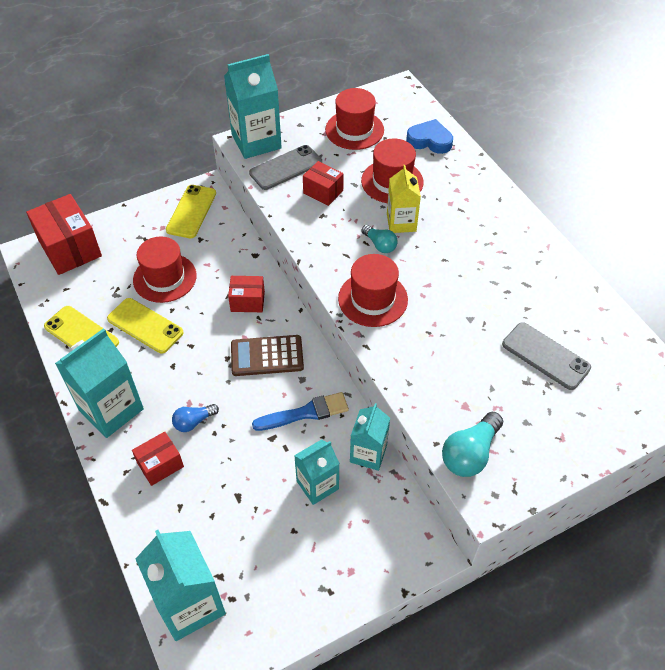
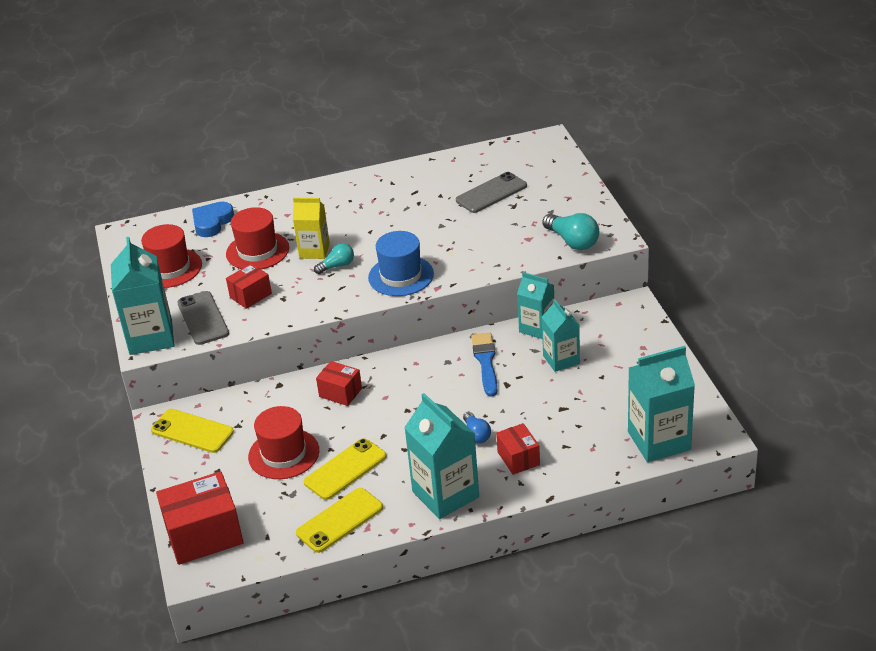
camera: 75 degrees left, 15 degrees down
(247, 301) = (340, 393): red box -> red box turned 75 degrees counterclockwise
(267, 356) = (414, 382): brown calculator -> none
(373, 299) = (401, 276): red hat -> blue hat

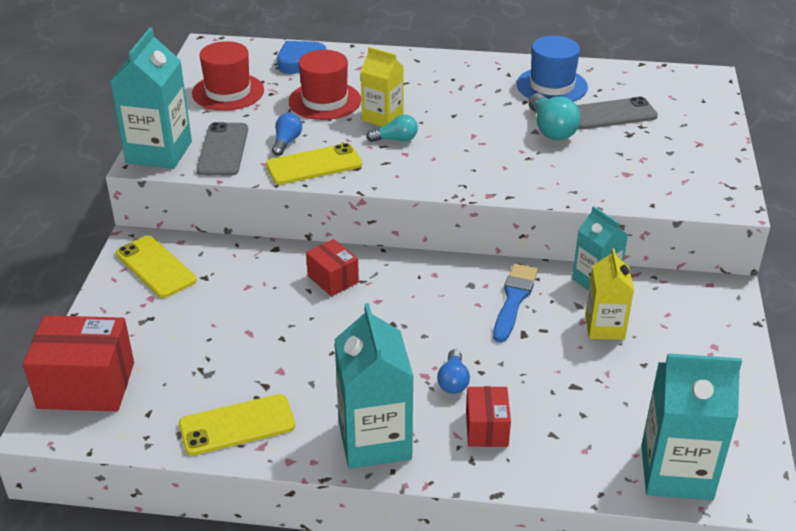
camera: 20 degrees right, 0 degrees up
(250, 295) = (286, 142): red box -> blue light bulb
(284, 454) = (229, 325): red hat -> none
(345, 469) = (282, 367): yellow phone -> yellow phone (314, 165)
(401, 276) = (457, 170): blue hat -> blue hat (551, 86)
(561, 359) = (604, 327): turquoise carton -> yellow carton
(572, 241) = (678, 192): turquoise light bulb -> turquoise light bulb (551, 129)

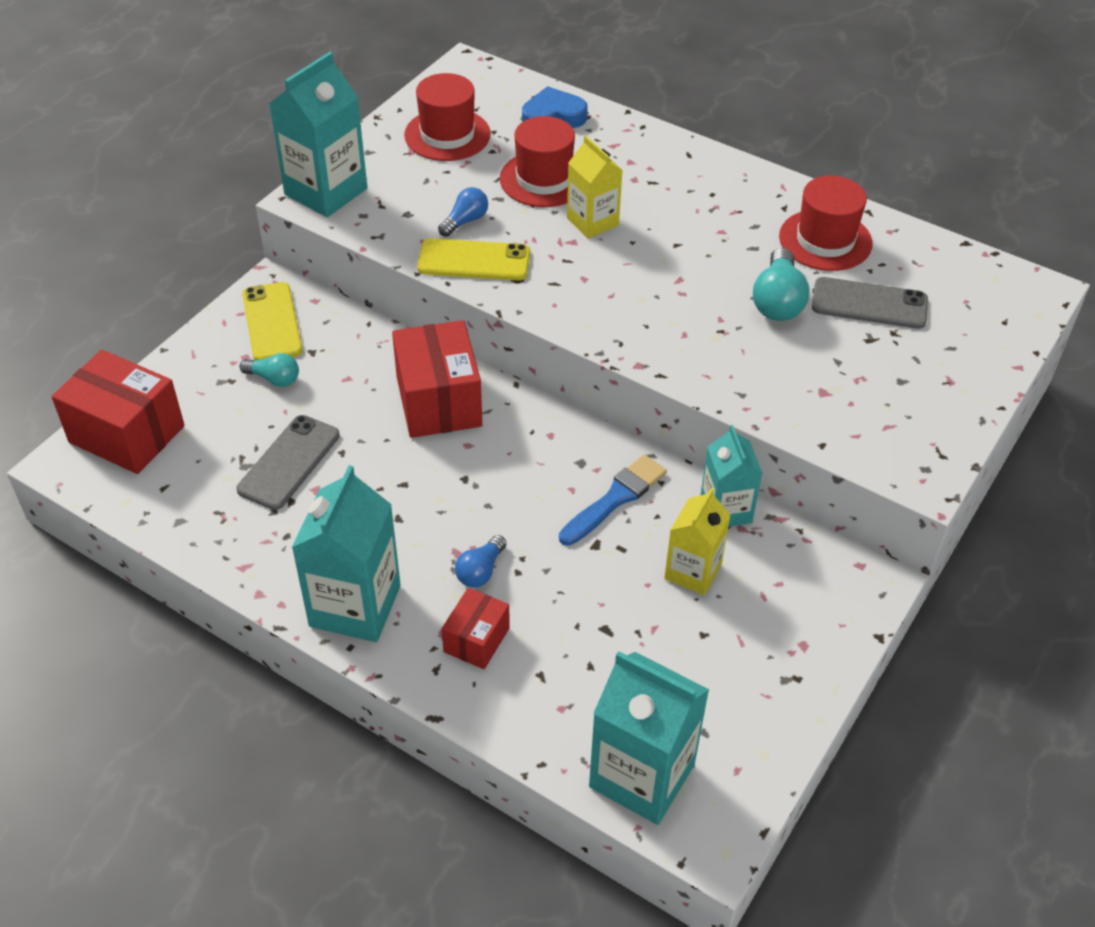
camera: 25 degrees right, 10 degrees up
(223, 150) = (392, 209): grey phone -> grey phone (289, 462)
(237, 425) = (236, 534): yellow phone -> none
(333, 279) = (438, 401): red box -> red box, size x1.80
(395, 139) = (586, 256): turquoise light bulb -> turquoise light bulb (274, 379)
(551, 86) = (825, 240): blue hat -> red hat

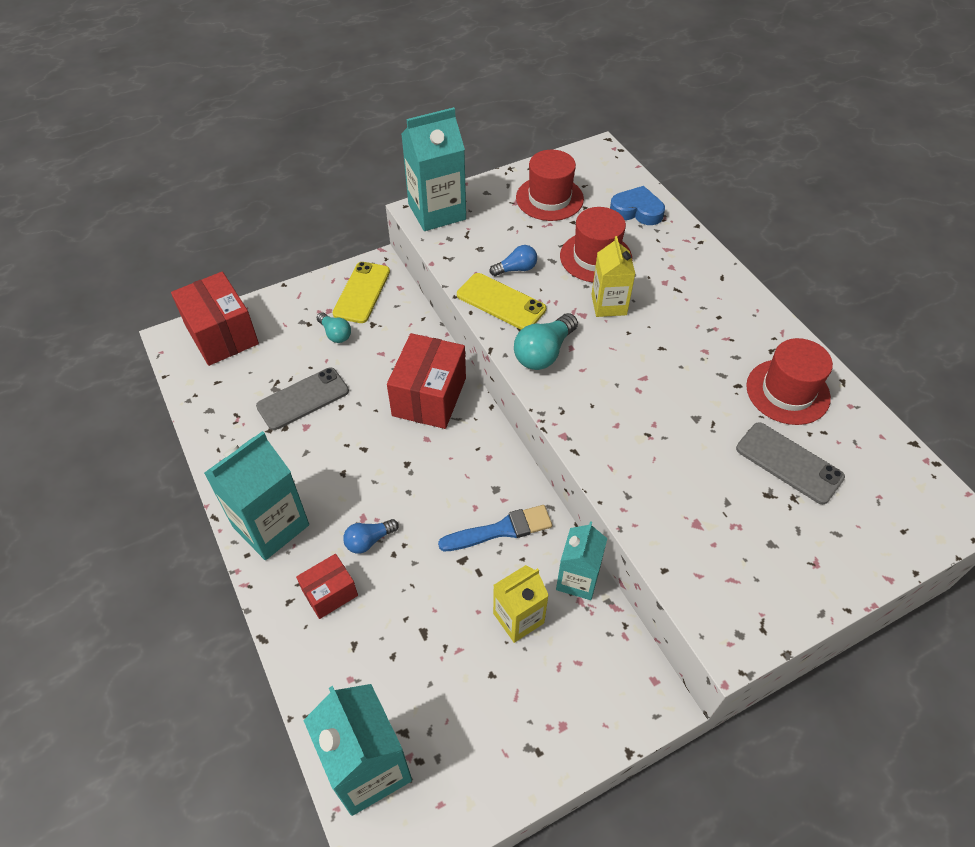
camera: 30 degrees right, 5 degrees up
(778, 301) = (711, 428): turquoise light bulb -> turquoise light bulb (544, 353)

